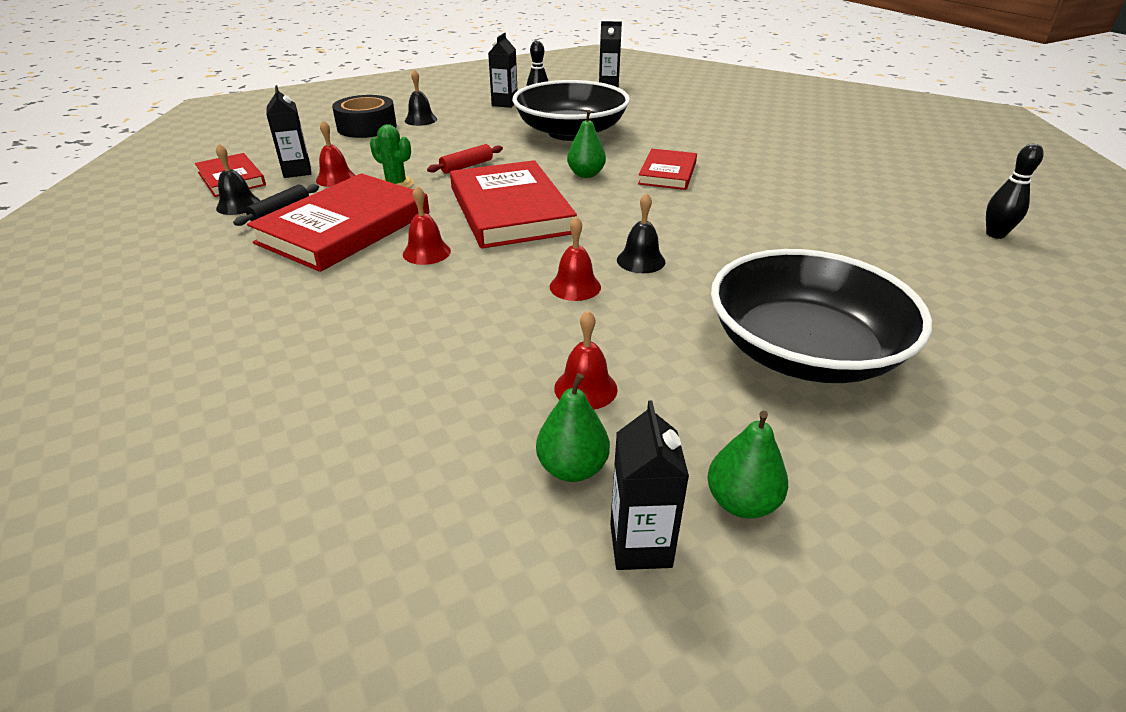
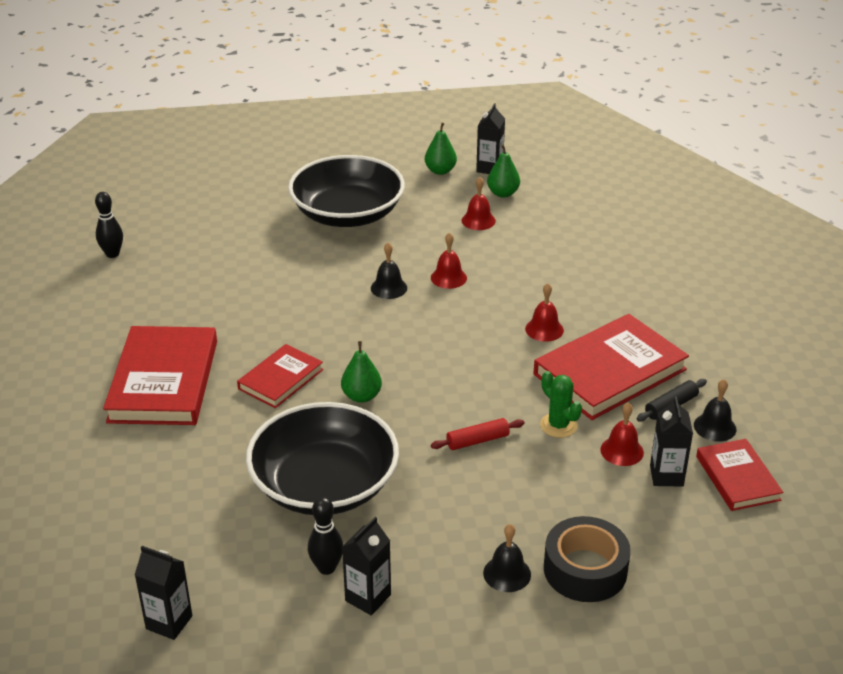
camera: 160 degrees left, 0 degrees up
(510, 210) = (460, 362): red book -> red book (164, 381)

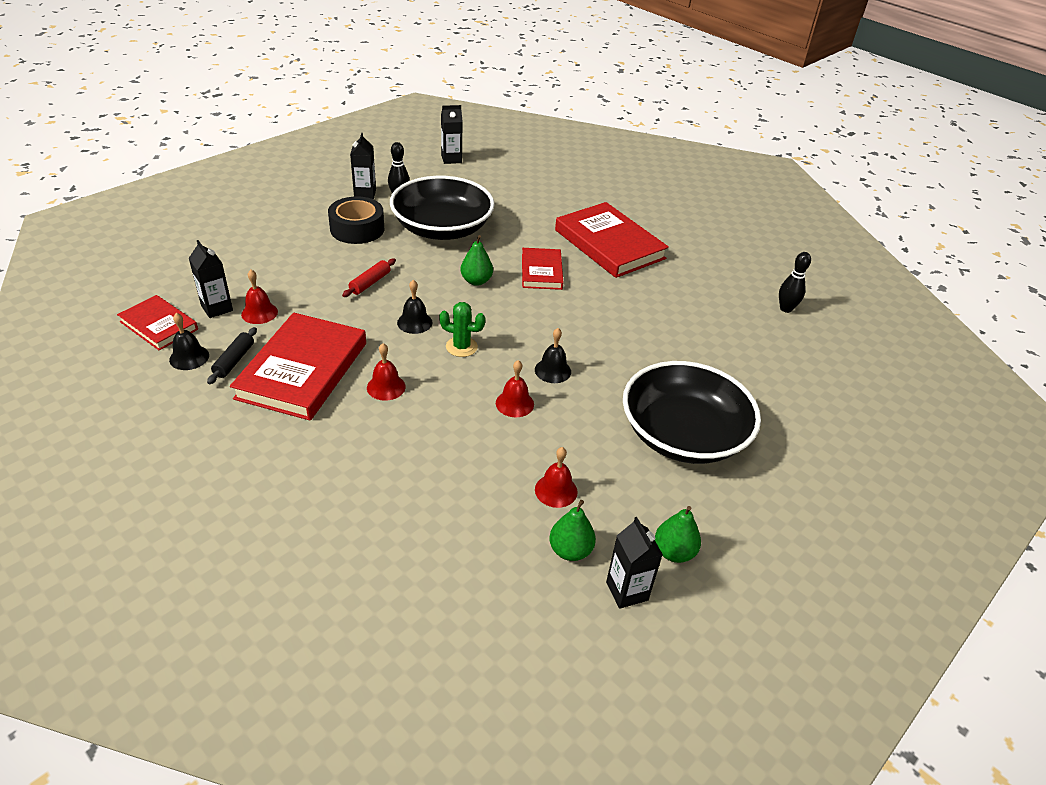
camera: 140 degrees right, 5 degrees up
(507, 573) = (296, 225): black bell -> black bell (414, 322)
(558, 425) = (319, 313): green cactus -> green cactus (461, 347)
(585, 569) = (249, 240): black tape -> black tape (357, 229)

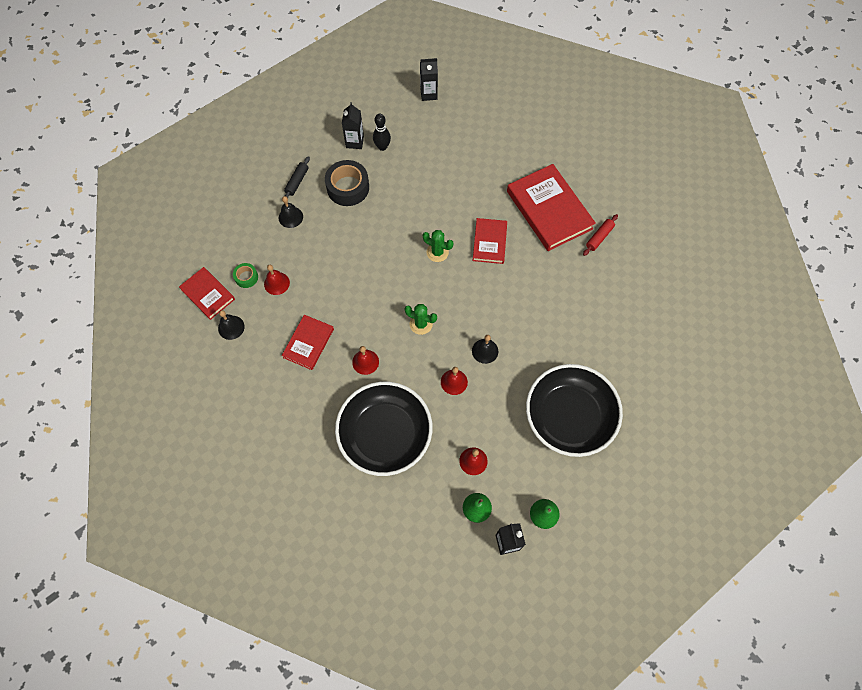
camera: 10 degrees right, 25 degrees up
(217, 308) = (246, 277): black carton -> green tape
(234, 360) = (261, 332): black rolling pin -> black rolling pin (297, 182)
(303, 370) = (308, 343): red book -> red book, size x0.57
(370, 283) = (356, 252): red rolling pin -> red rolling pin (599, 237)
(414, 322) = (388, 297): black bell -> black bell (290, 217)
(442, 228) = (415, 188): black bowl -> black bowl (385, 435)
(476, 281) = (437, 252): green pear -> green cactus
(785, 309) = (678, 291): black bowling pin -> none

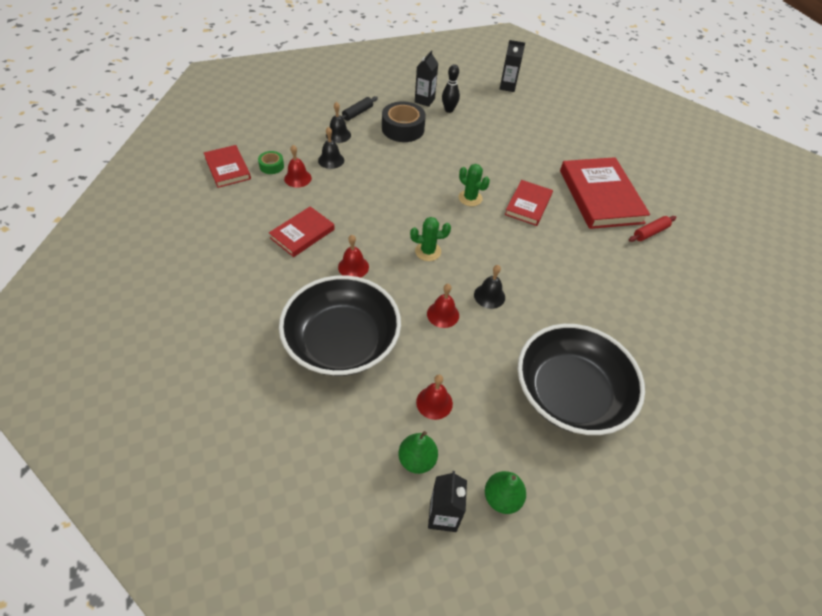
camera: 15 degrees right, 15 degrees down
(231, 327) = (233, 199): black bell -> black bell (331, 160)
(421, 324) = (428, 251): green cactus -> green cactus turned 45 degrees counterclockwise

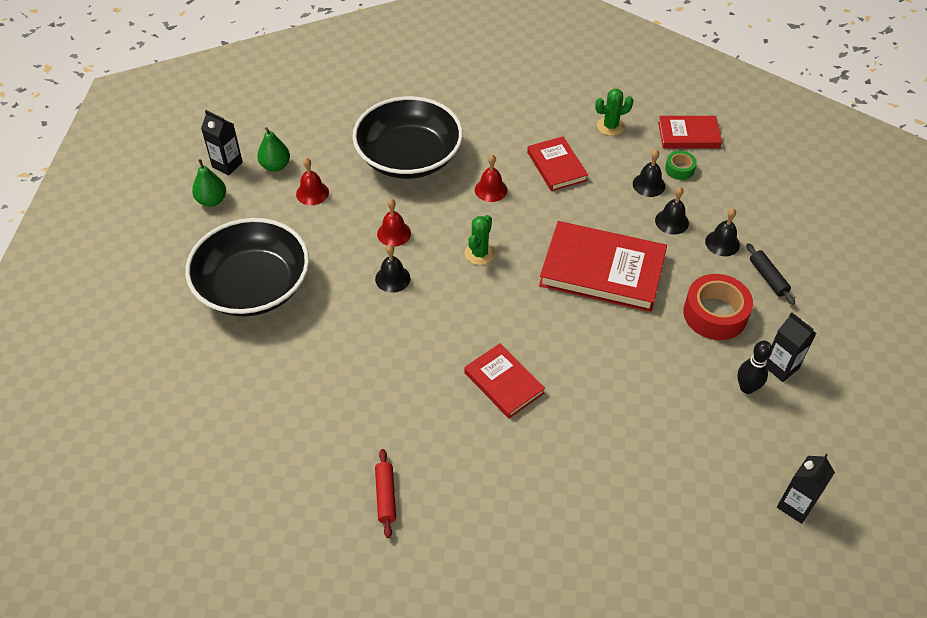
camera: 120 degrees right, 0 degrees up
(298, 178) = (648, 185): red bell -> black bell
(403, 129) = (715, 314): black tape -> red tape
(470, 198) = (544, 327): green cactus -> green cactus (610, 126)
(600, 196) = (479, 479): red book -> red book (602, 270)

